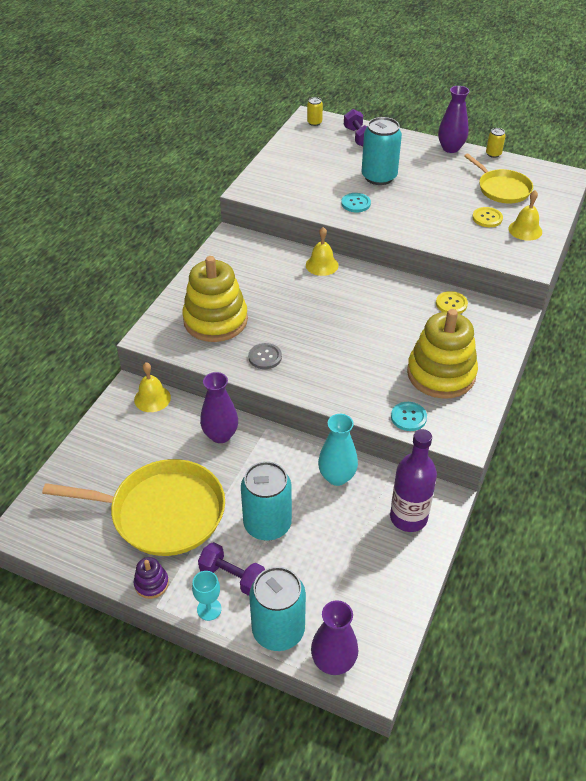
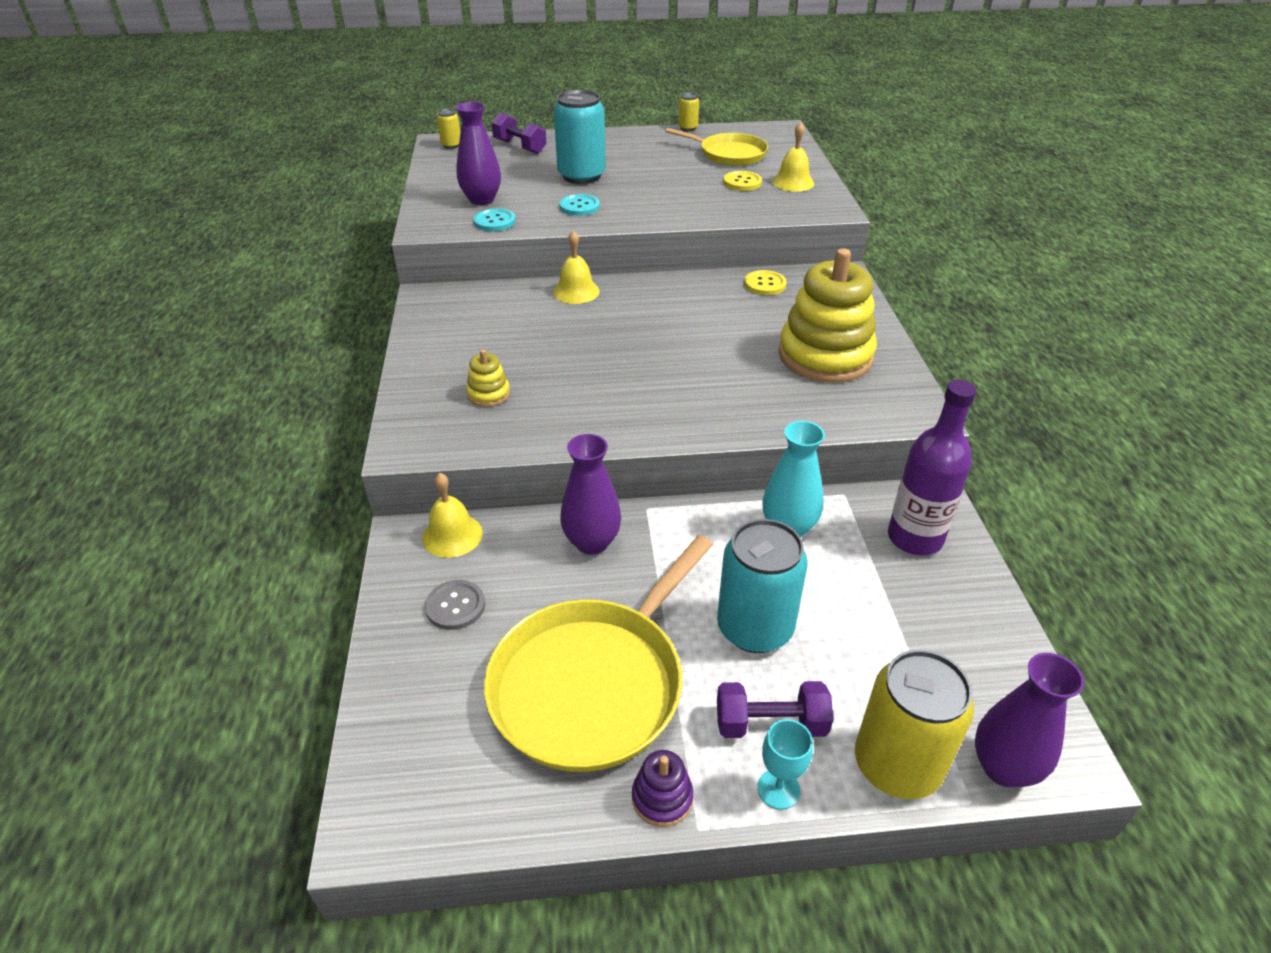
camera: 30 degrees left, 5 degrees down
(162, 512) = (593, 683): yellow pan -> yellow pan turned 150 degrees clockwise
(215, 320) = (488, 394): yellow stacking toy -> yellow stacking toy, size x0.43
(265, 357) = (595, 413): grey button -> grey button (455, 606)
(278, 630) = (896, 765): turquoise can -> yellow can
(408, 417) = (836, 414): turquoise button -> turquoise button (494, 221)
(450, 148) = (637, 133): purple vase -> purple vase (482, 200)

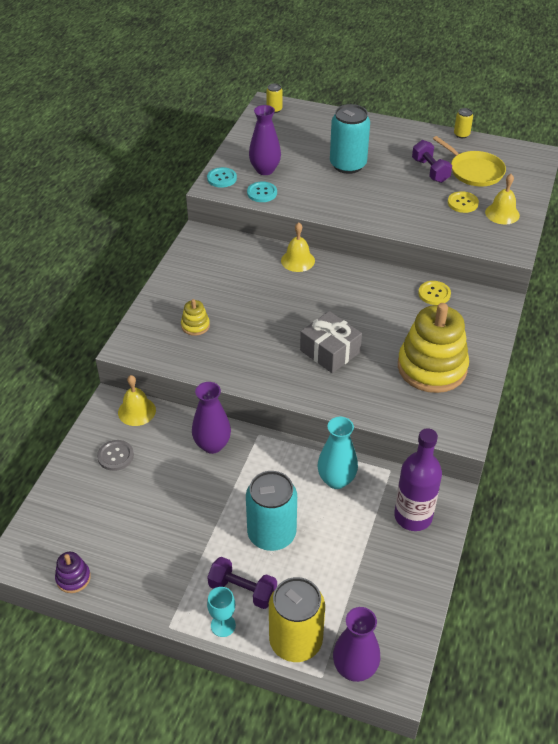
camera: 25 degrees right, 5 degrees up
(520, 147) = (321, 123): purple dumbbell -> purple dumbbell (430, 170)
(579, 206) = (327, 195): turquoise button -> turquoise button (222, 178)
(593, 683) = (162, 529): yellow pan -> none
(662, 798) = (161, 604): purple stacking toy -> purple stacking toy (73, 578)
(690, 373) = (330, 351): none -> grey gift

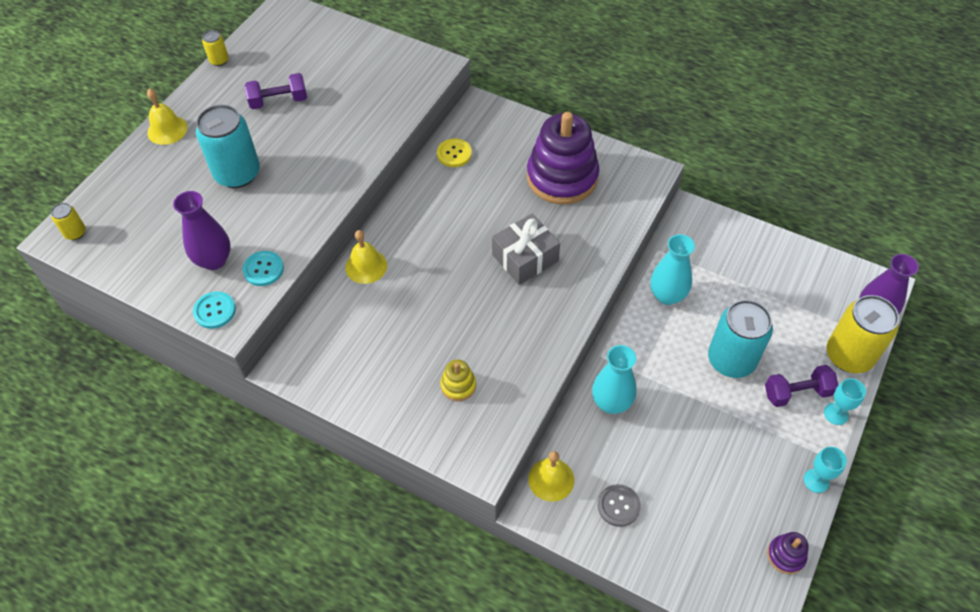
camera: 80 degrees left, 10 degrees up
(148, 605) = (816, 481): none -> turquoise goblet
(212, 445) = (611, 402): purple vase -> turquoise vase
(242, 590) = (797, 393): purple dumbbell -> purple dumbbell turned 45 degrees clockwise
(413, 516) = (713, 243): purple bottle -> none
(432, 367) = (562, 177): yellow stacking toy -> purple stacking toy
(462, 203) = (348, 86): yellow button -> none
(474, 171) = (294, 65): yellow pan -> none
(502, 213) = (376, 59): yellow bell -> yellow bell (167, 130)

